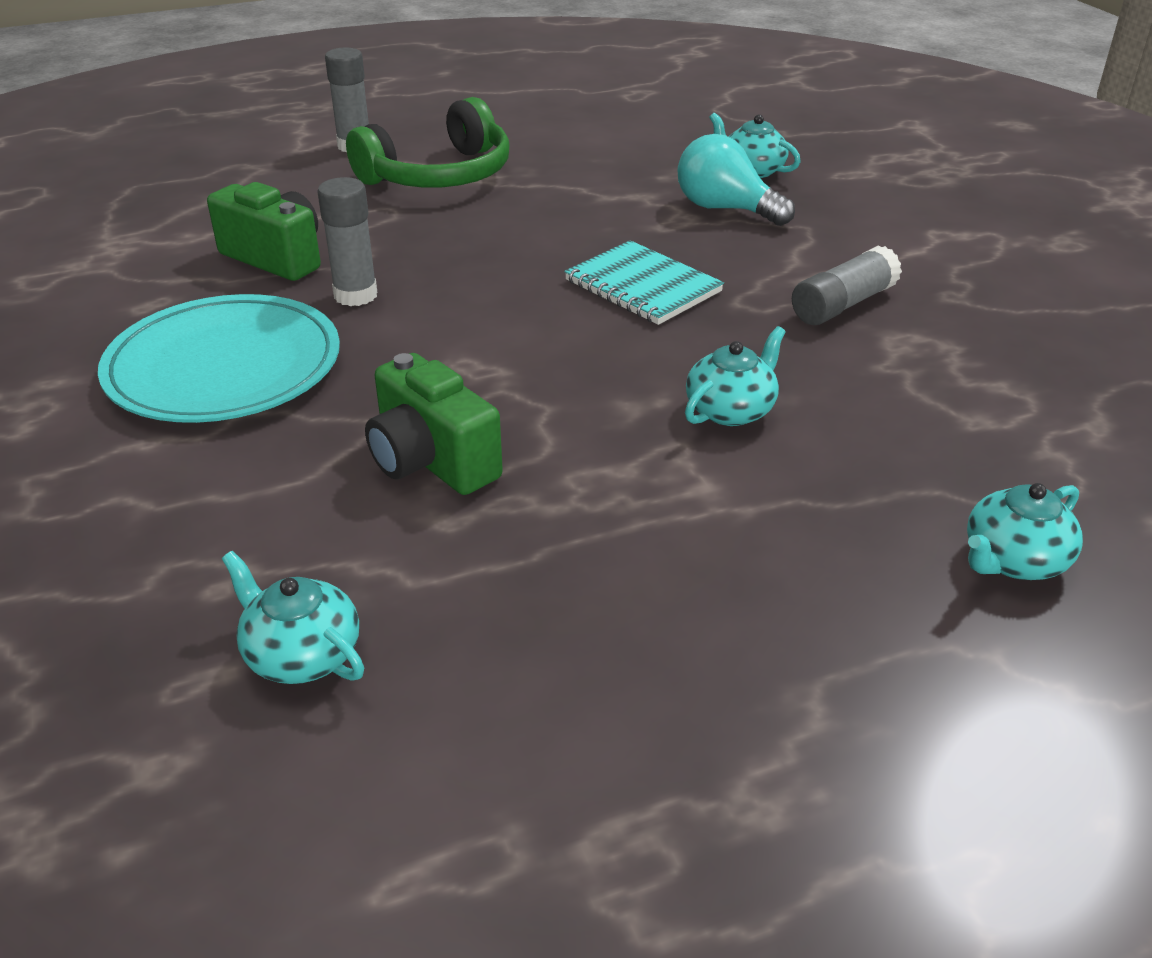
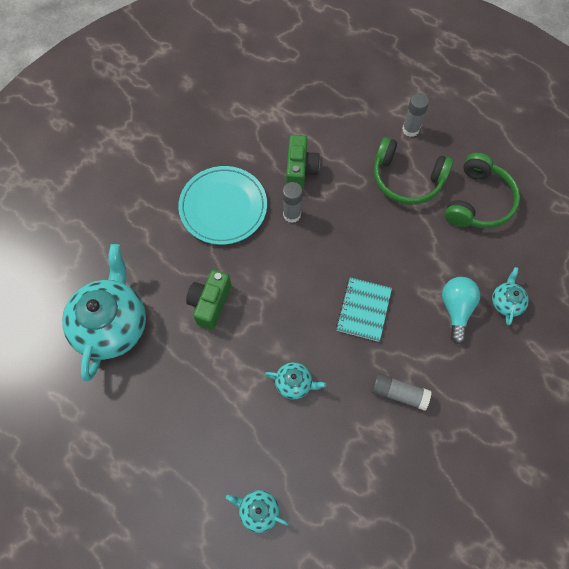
camera: 60 degrees right, 30 degrees up
(301, 654) = (112, 324): turquoise teapot -> turquoise teapot, size x2.23
(555, 138) = (478, 201): none -> green headphones

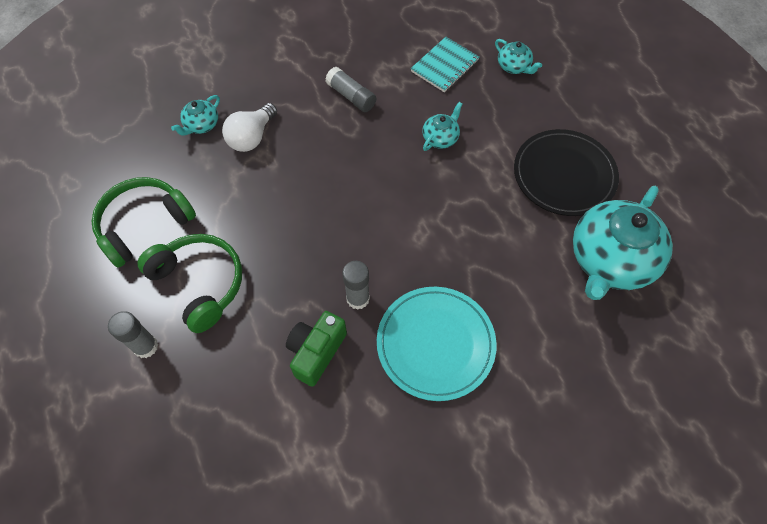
camera: 155 degrees left, 5 degrees down
(169, 392) = (564, 175): none -> black plate
(210, 303) = (494, 239): green camera -> none
(294, 383) = (440, 138): turquoise teapot -> turquoise teapot turned 90 degrees clockwise
(363, 310) = (339, 171): turquoise notebook -> turquoise notebook (445, 66)
(456, 309) = (252, 137): turquoise light bulb -> white light bulb

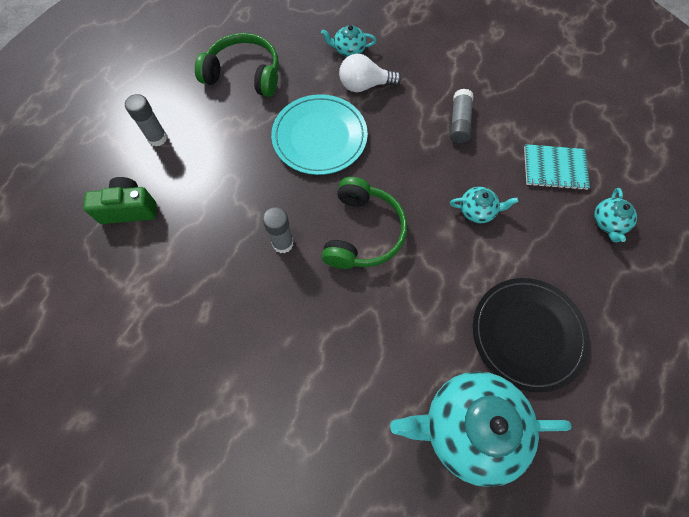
camera: 55 degrees right, 5 degrees up
(200, 283) = (223, 136): green headphones -> green headphones (363, 232)
(316, 352) = (220, 243): green camera -> green camera (129, 209)
(435, 344) = (283, 324): turquoise plate -> turquoise plate (319, 137)

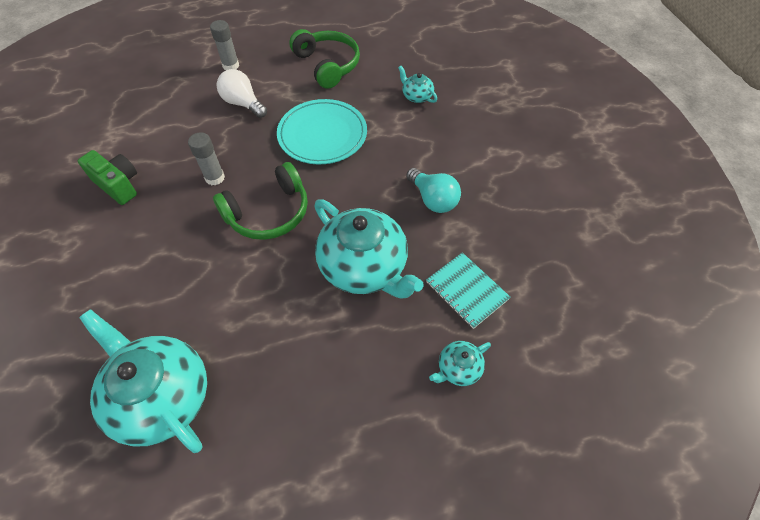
camera: 45 degrees right, 10 degrees down
(129, 209) = (165, 92): green camera -> green camera (118, 185)
(365, 85) = (396, 125): white light bulb -> white light bulb (243, 103)
(459, 122) = (433, 199): grey glue stick -> turquoise light bulb
(477, 210) = (364, 267): turquoise teapot -> turquoise teapot, size x2.23
(527, 334) = (283, 380): black plate -> none

